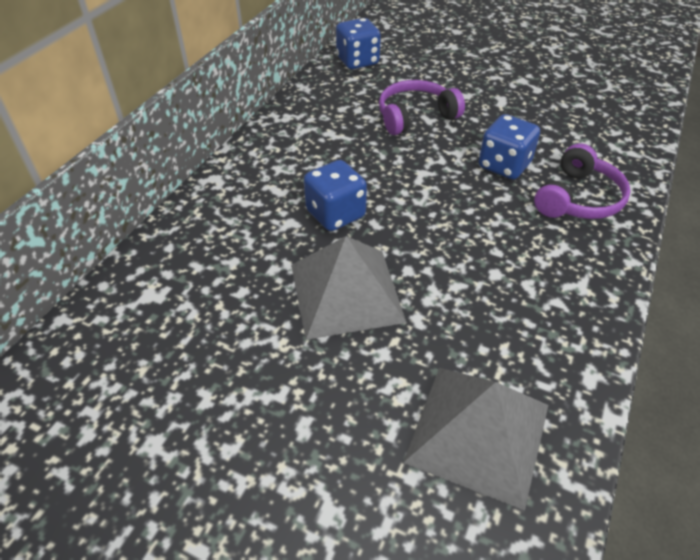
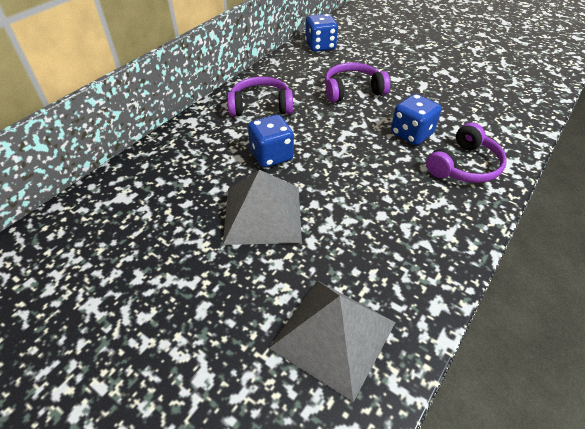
camera: 10 degrees right, 0 degrees up
(302, 149) = (260, 106): none -> purple headphones

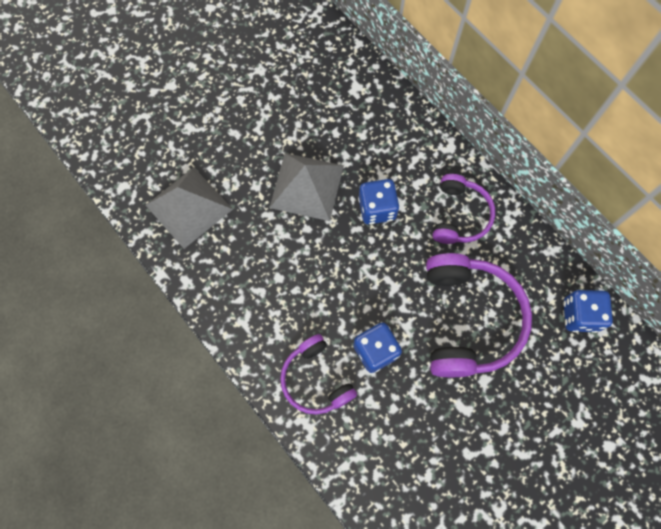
camera: 105 degrees right, 25 degrees up
(352, 90) = (468, 319): purple headphones -> purple headphones, size x1.66

